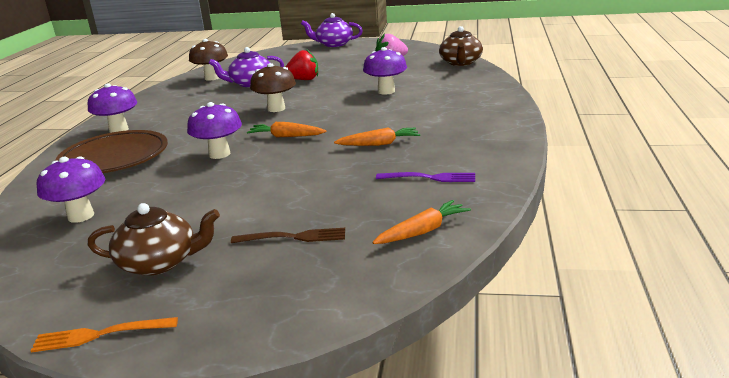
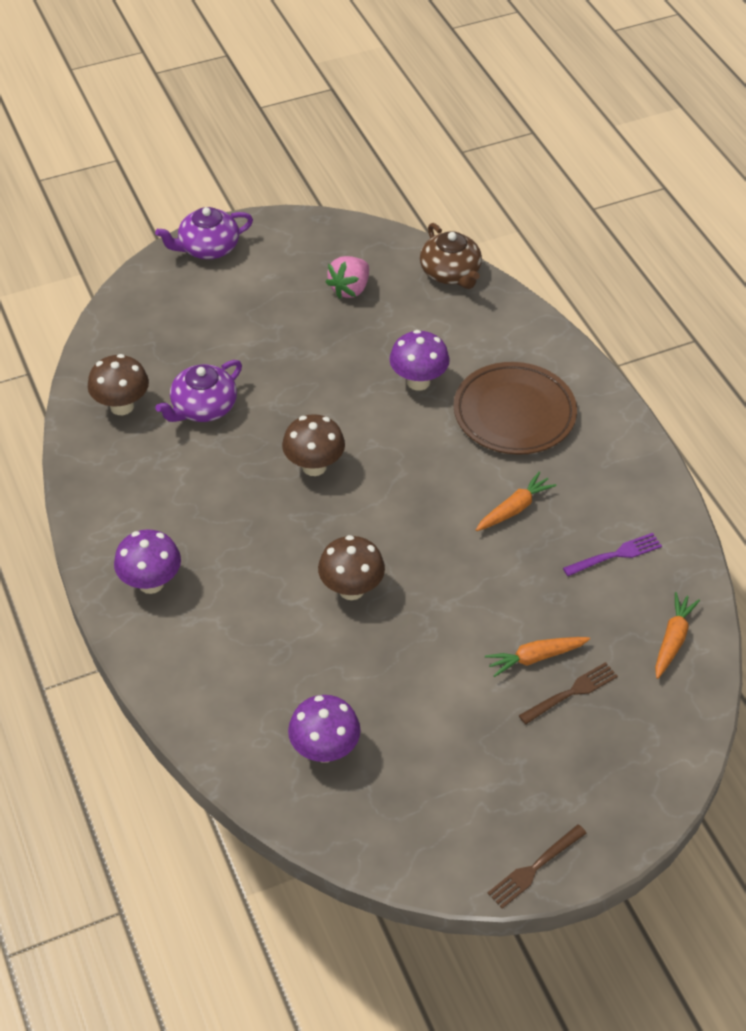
camera: 35 degrees left, 25 degrees up
(100, 335) = (534, 868): orange fork -> brown fork
(114, 158) = (228, 643): brown plate -> brown plate (514, 414)
(159, 262) = (487, 774): brown teapot -> none
(219, 154) = (351, 589): purple mushroom -> brown mushroom
(286, 136) = (393, 527): orange carrot -> orange carrot (535, 658)
(303, 80) = (273, 377): red strawberry -> none

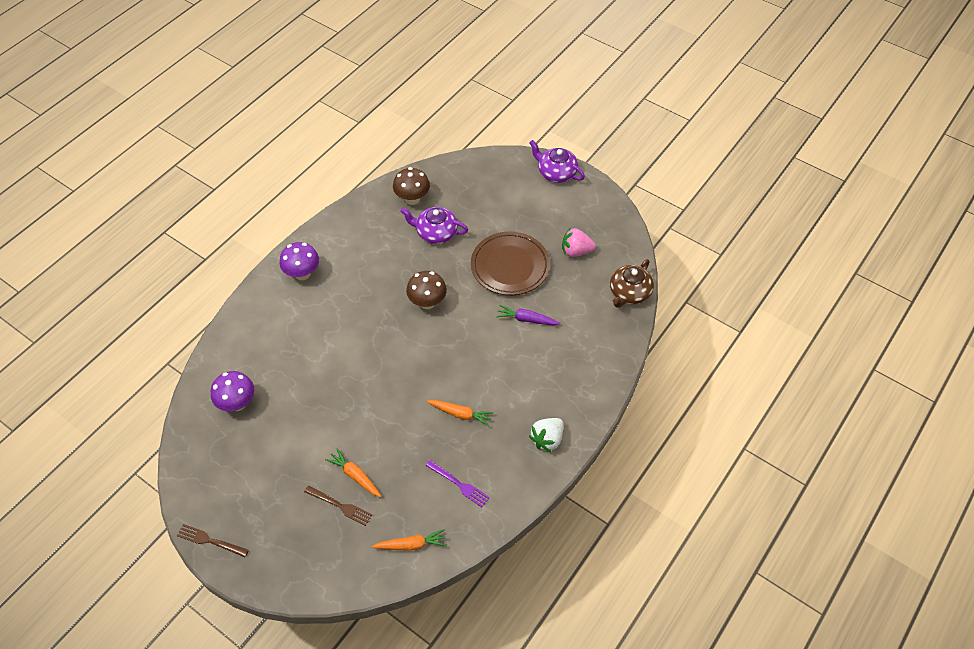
camera: 60 degrees right, 5 degrees up
(351, 589) = (351, 363): brown mushroom -> none
(418, 382) = (527, 319): purple mushroom -> purple carrot
(514, 414) = (536, 379): brown plate -> brown plate (510, 266)
(606, 443) = (547, 439): none -> white strawberry

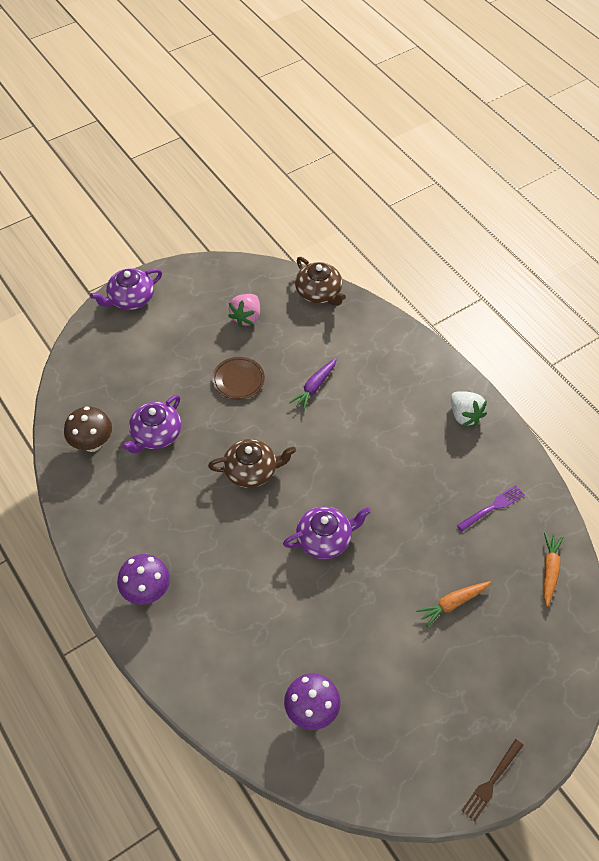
camera: 70 degrees left, 0 degrees up
(340, 506) = (485, 628): brown fork -> none
(383, 369) = (325, 539): none -> purple teapot
(427, 302) = (251, 471): brown mushroom -> brown teapot
(460, 414) = (409, 481): orange carrot -> none
(510, 266) = (238, 380): brown plate -> brown plate, size x0.57

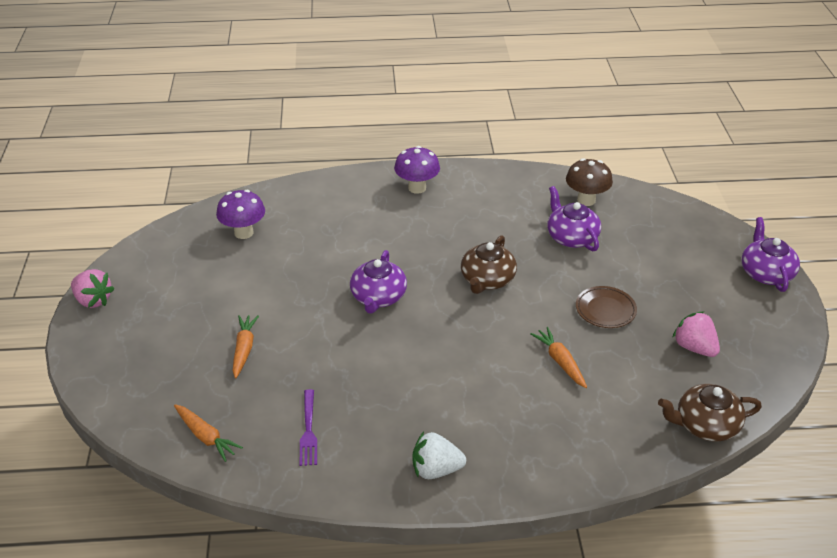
camera: 120 degrees right, 15 degrees down
(315, 387) = (560, 362): purple carrot -> orange carrot
(491, 782) = (93, 300): brown fork -> pink strawberry

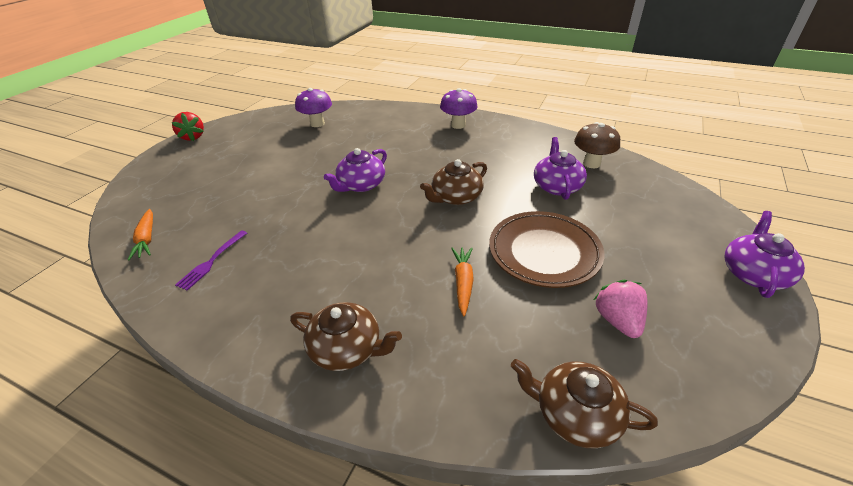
camera: 30 degrees right, 0 degrees up
(93, 300) = (193, 137): pink strawberry -> red strawberry
(244, 349) = (237, 190): orange carrot -> none
(436, 470) = (265, 336): white strawberry -> none
(513, 450) = (347, 349): none -> brown teapot
(605, 310) = (544, 252): brown plate -> brown plate, size x1.76

